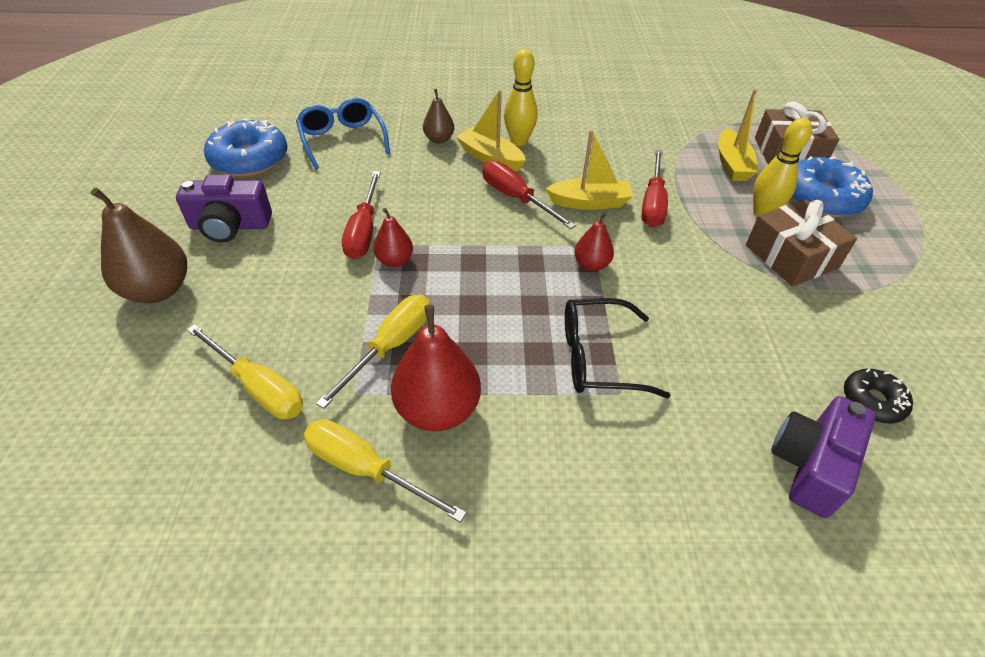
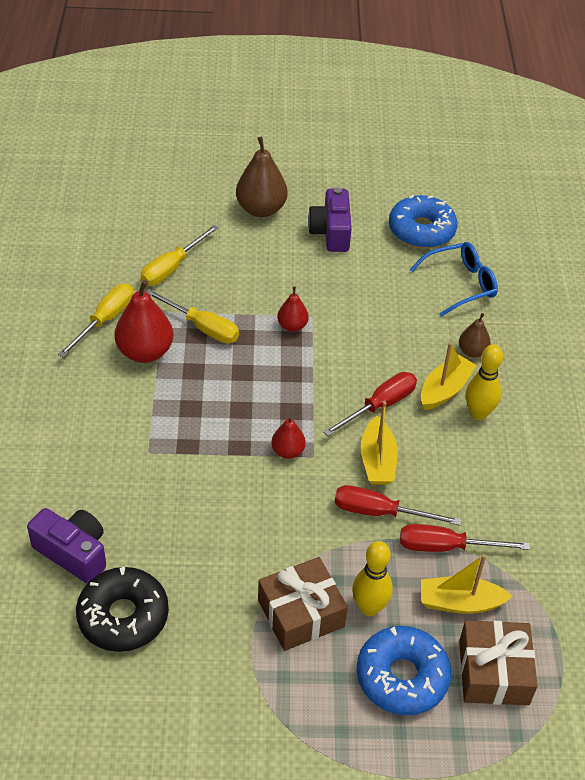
camera: 90 degrees right, 0 degrees up
(364, 231) = (328, 306): red screwdriver -> red screwdriver (446, 547)
(599, 358) = (182, 443): black glasses -> none
(872, 401) = (123, 616): black donut -> black donut, size x1.78

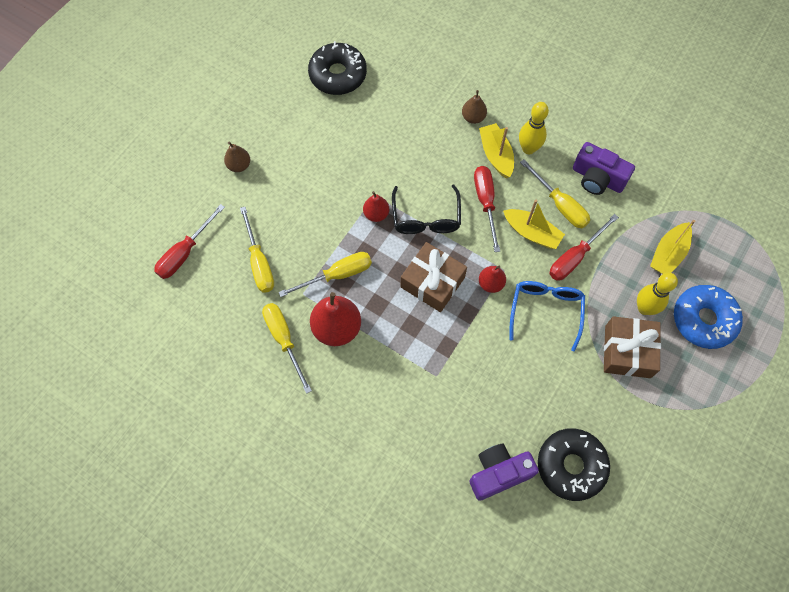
camera: 55 degrees left, 20 degrees up
(261, 209) = (239, 165): brown pear -> brown pear, size x0.55
(321, 365) = (426, 217): none -> black glasses
(331, 232) = (298, 133): purple camera -> purple camera (597, 178)
(421, 230) = (338, 75): blue donut -> black donut
(433, 471) = (560, 205): none -> yellow screwdriver
(446, 547) = (623, 235): red screwdriver -> red screwdriver (185, 253)
(460, 284) = (407, 85): blue glasses -> blue glasses (545, 311)
(493, 672) = (726, 266): brown gift -> brown gift (432, 282)

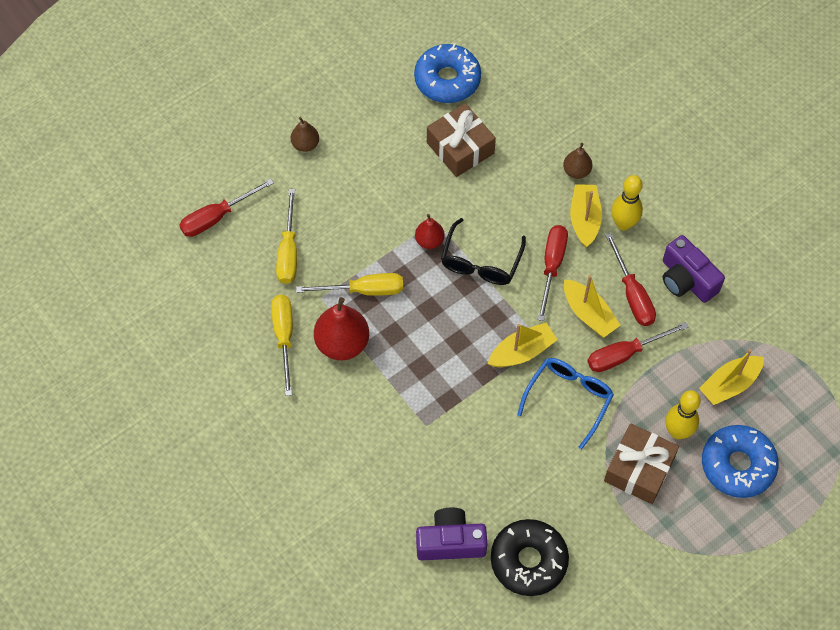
camera: 20 degrees right, 5 degrees down
(338, 75) = (447, 80): black donut -> blue donut
(432, 282) = (460, 330): brown gift -> brown gift (460, 148)
(491, 284) = (522, 352): red pear -> yellow boat
(560, 205) = (632, 294): yellow screwdriver -> red screwdriver

